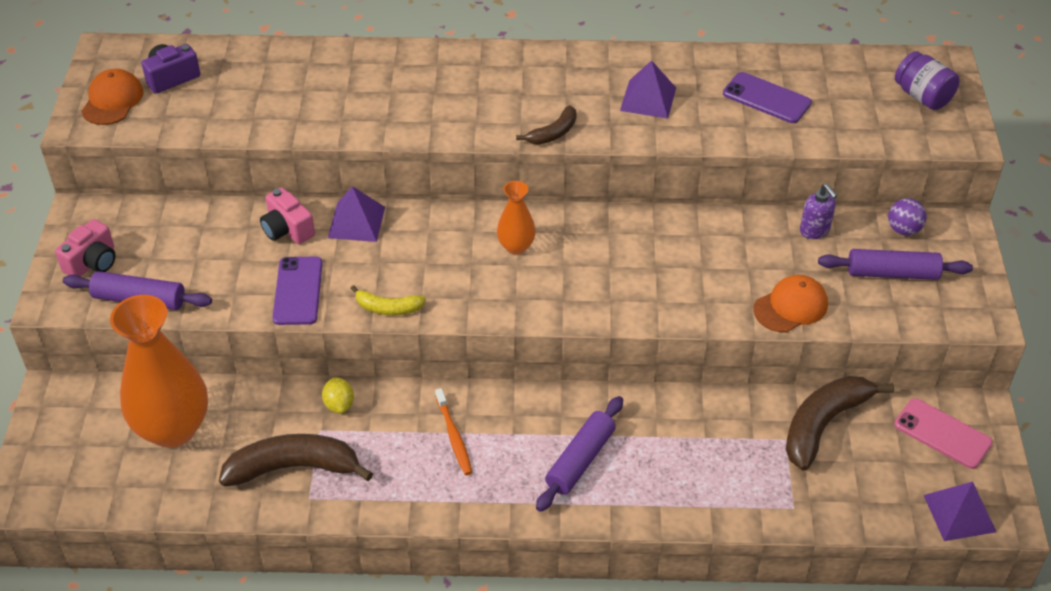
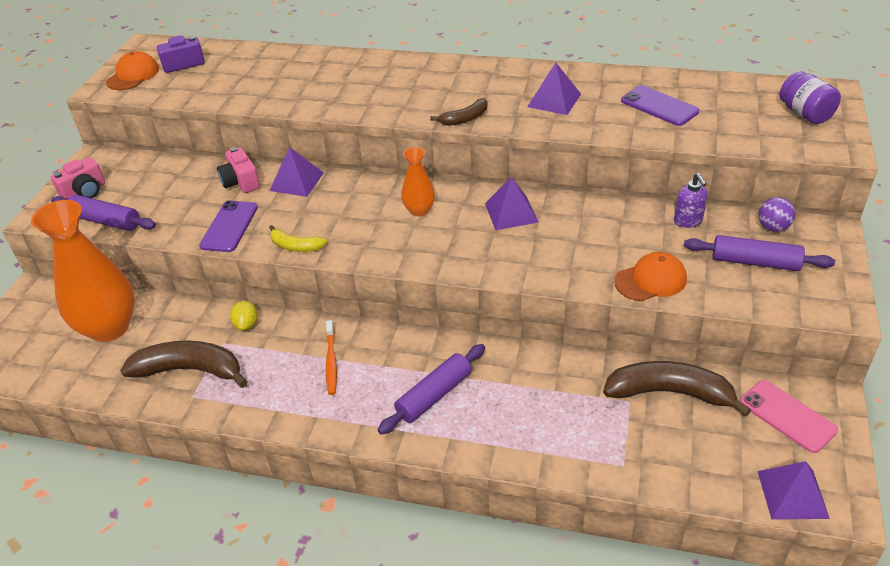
camera: 15 degrees right, 5 degrees down
(621, 239) = (511, 212): none -> purple pyramid
(823, 424) = (669, 393): brown banana -> brown banana turned 45 degrees clockwise

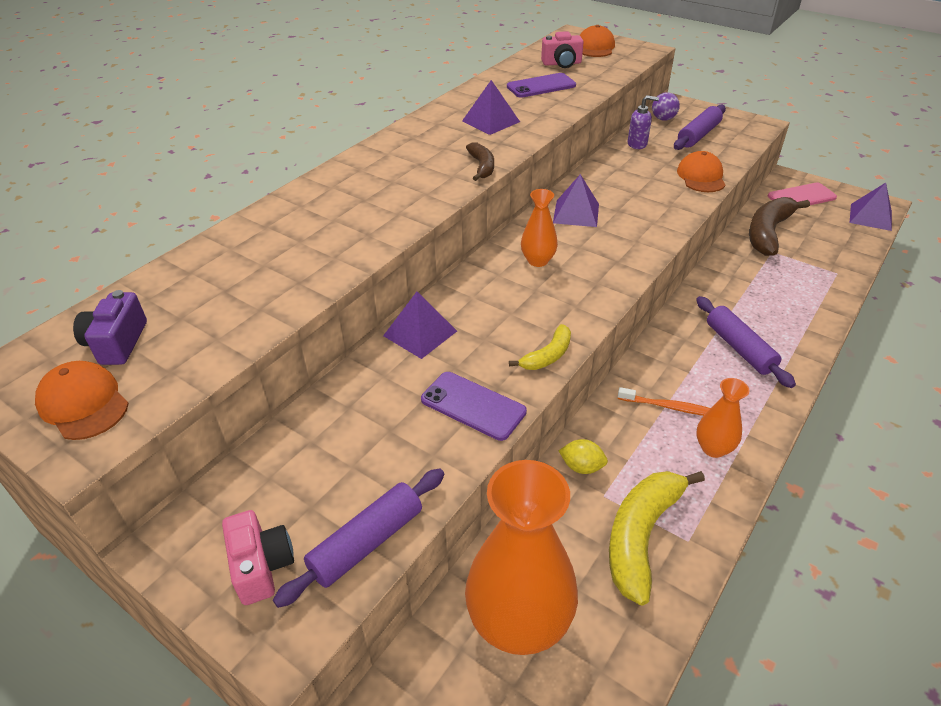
camera: 70 degrees left, 0 degrees up
(190, 370) = (641, 536): brown banana -> yellow banana
(241, 182) = (382, 380): pink camera -> pink camera (562, 63)
(292, 396) = (713, 448): none -> orange vase
(805, 114) = (595, 47): purple jar -> orange cap

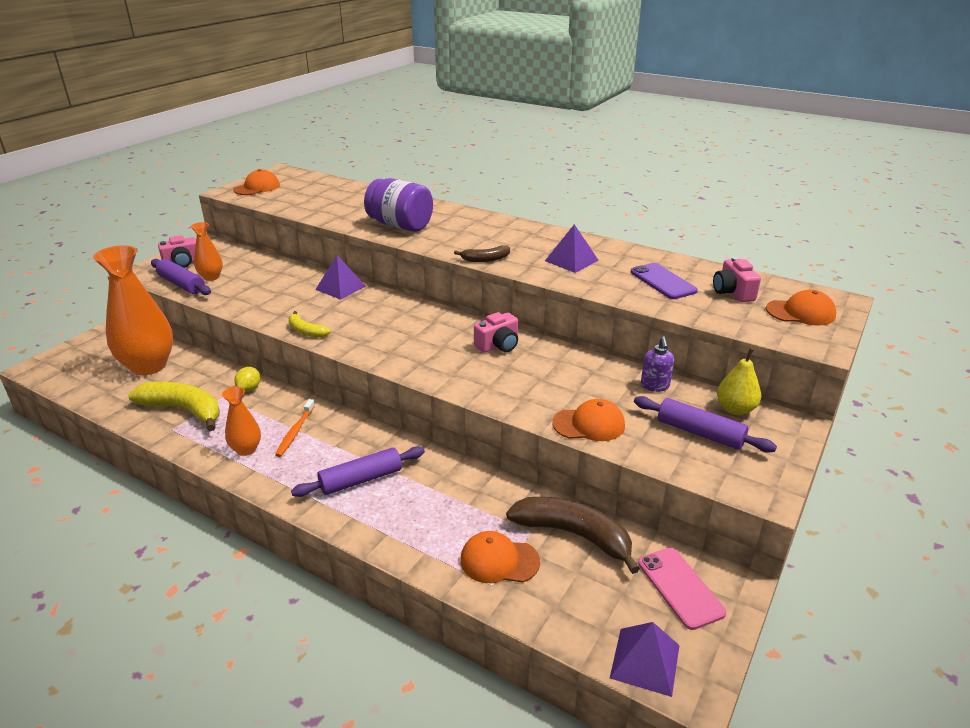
camera: 85 degrees right, 10 degrees down
(117, 343) = (298, 187): purple camera -> none
(358, 225) = (400, 225): none -> purple jar
(473, 405) = (267, 307): purple phone -> none
(538, 261) = (422, 327): orange vase -> orange vase (211, 277)
(576, 213) = (498, 345): purple pyramid -> pink camera
(663, 119) = (735, 409): purple ball -> yellow pear
(811, 268) = (499, 561): none -> orange cap

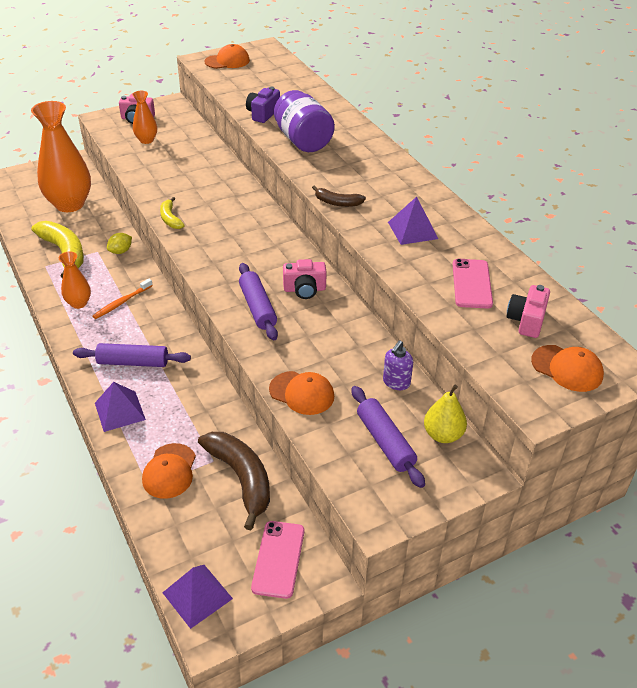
camera: 30 degrees right, 10 degrees up
(181, 284) = (120, 140): purple rolling pin -> purple rolling pin (257, 307)
(338, 216) = (263, 114): none -> purple camera
(340, 287) = (233, 184): purple pyramid -> purple pyramid (119, 411)
(499, 561) = (169, 471): orange cap -> orange cap turned 120 degrees counterclockwise
(663, 281) = (472, 284): purple phone -> pink phone

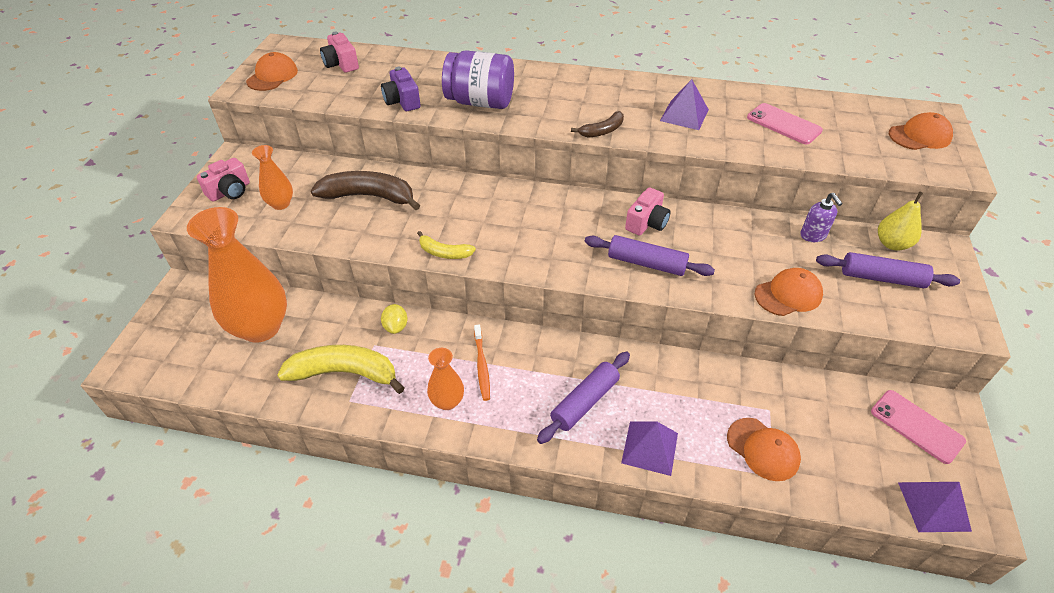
camera: 50 degrees left, 5 degrees up
(241, 478) = (805, 402): brown banana -> brown banana (369, 196)
(526, 321) = (850, 124): pink camera -> pink camera (341, 64)

